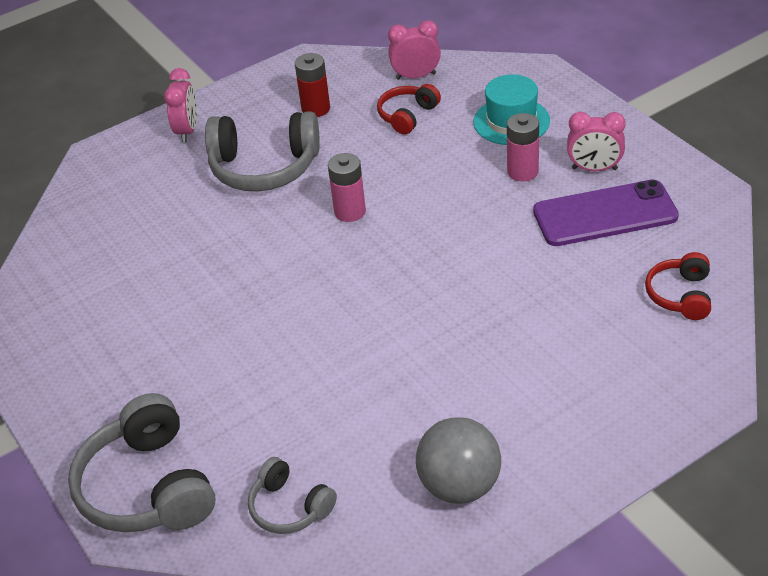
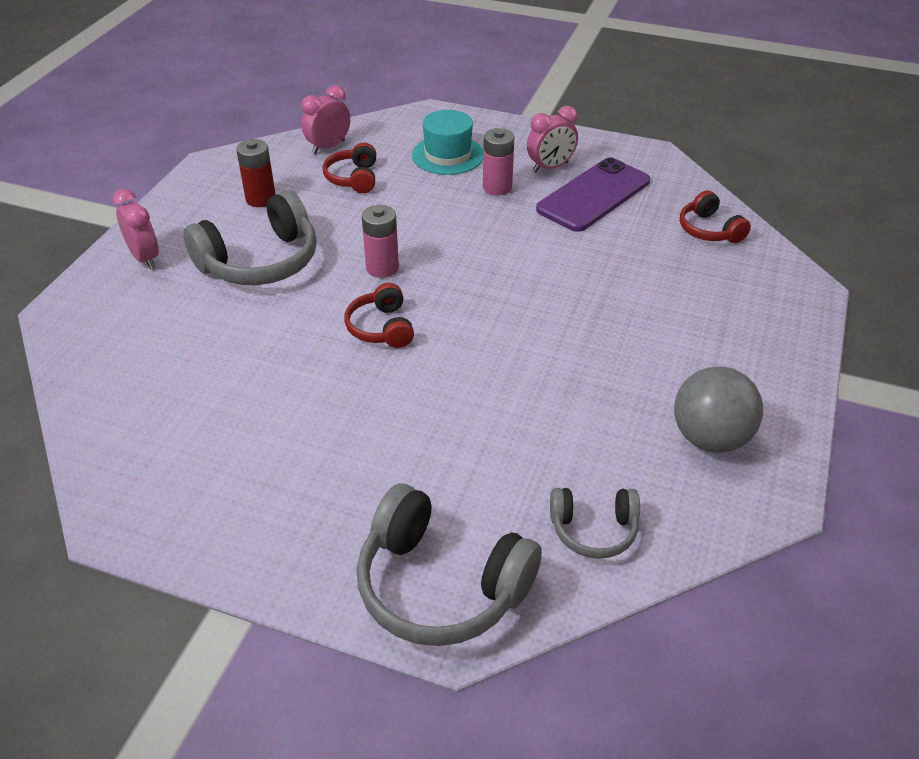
camera: 40 degrees left, 0 degrees up
(298, 265) = (381, 328): none -> red headphones

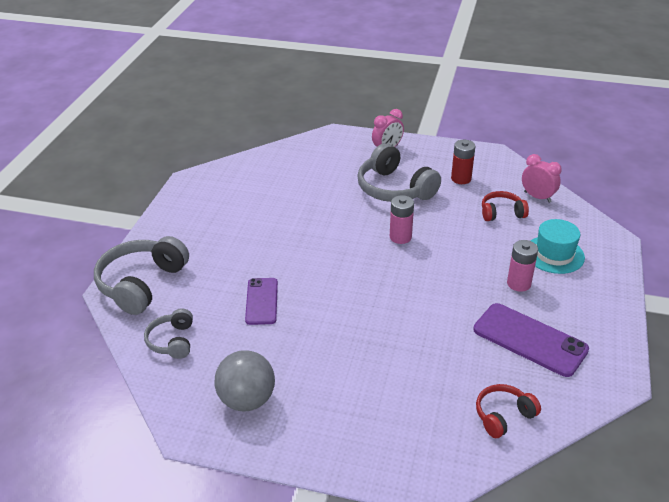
camera: 85 degrees right, 5 degrees down
(381, 328) = (339, 243): red headphones -> none
(506, 419) = (261, 301): none -> purple phone
(550, 167) = (562, 312): pink clock -> none

